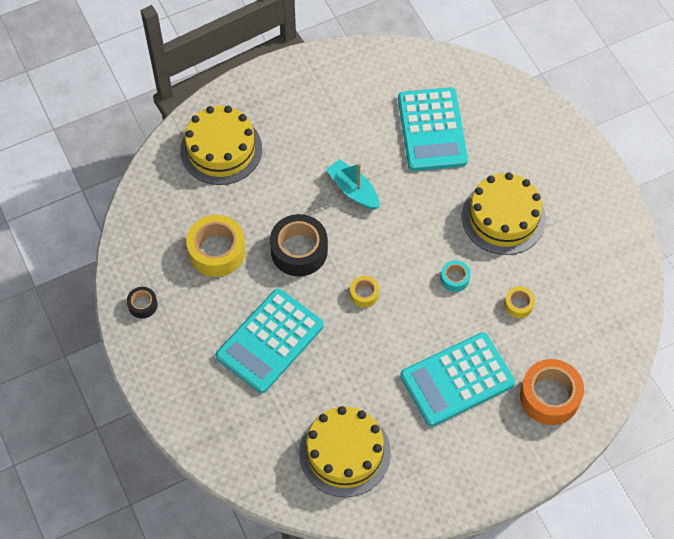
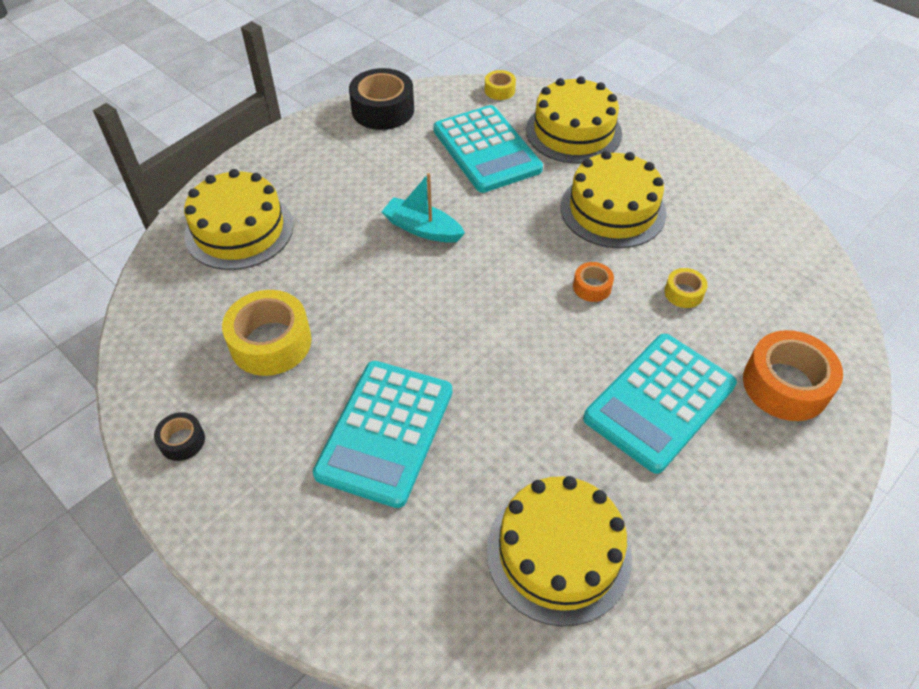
camera: 20 degrees left, 10 degrees down
(299, 250) = (382, 311): black tape -> black tape (383, 110)
(364, 294) = (488, 336): yellow tape -> yellow tape (499, 90)
(455, 278) = (592, 287): turquoise tape -> orange tape
(510, 132) = (573, 132): none -> yellow cake

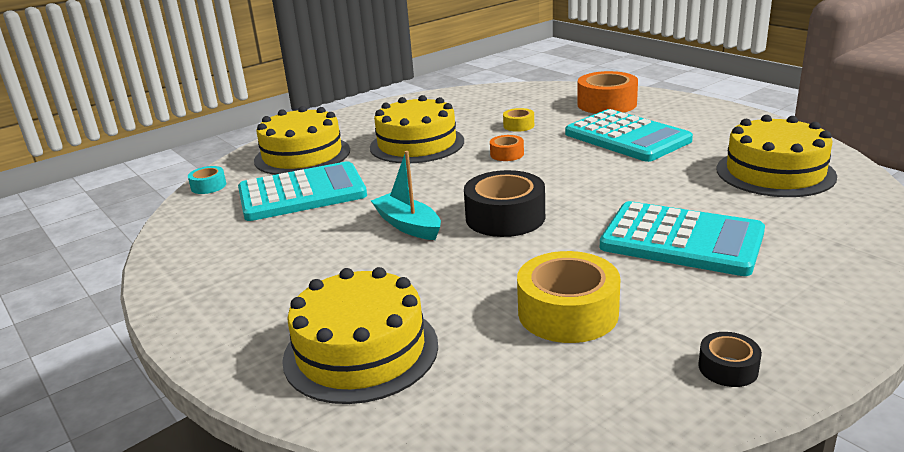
camera: 80 degrees left, 25 degrees down
(383, 110) = (184, 252): black tape -> black tape (505, 217)
(422, 229) = (408, 225): turquoise boat -> turquoise boat turned 105 degrees clockwise
(499, 90) = (208, 186): yellow tape -> turquoise tape

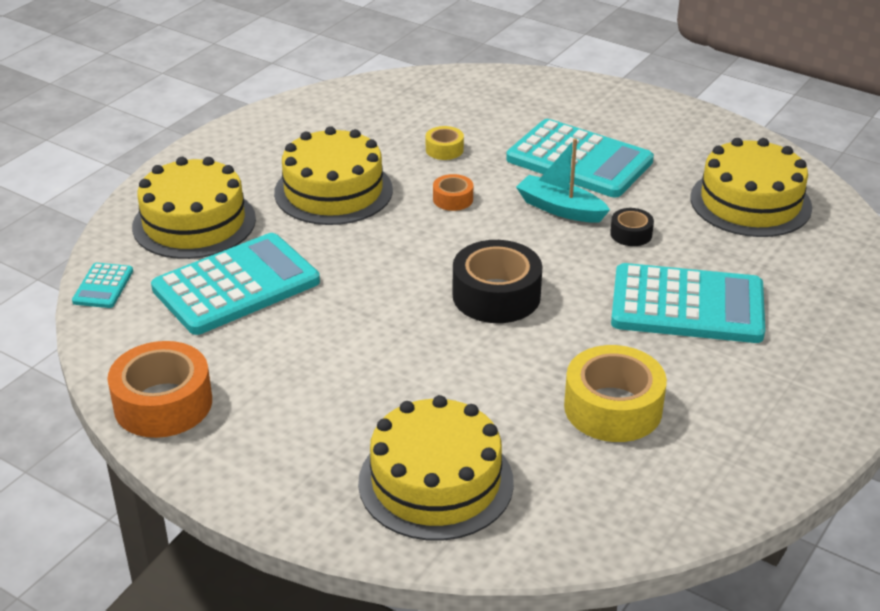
camera: 20 degrees left, 10 degrees up
(208, 186) = (103, 286): turquoise tape -> turquoise calculator
(408, 225) = (394, 319): turquoise boat -> turquoise boat (560, 209)
(606, 104) = (534, 104): orange tape -> orange tape (163, 403)
(728, 368) = (772, 445): black tape -> black tape (631, 234)

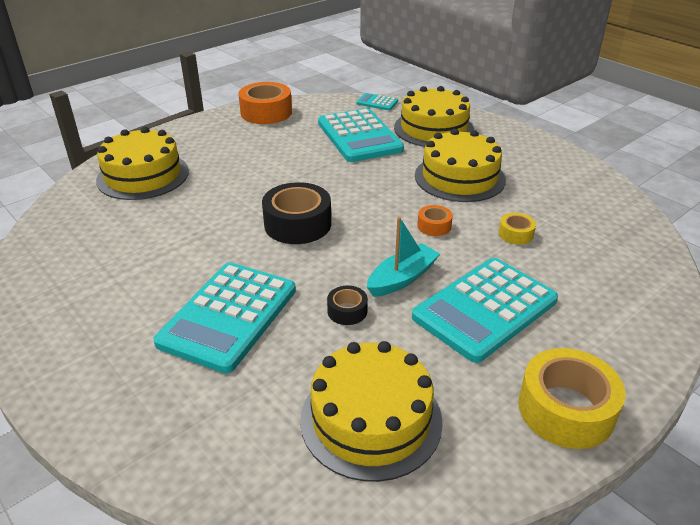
camera: 105 degrees right, 0 degrees up
(613, 408) = (146, 248): yellow tape -> yellow tape (566, 409)

